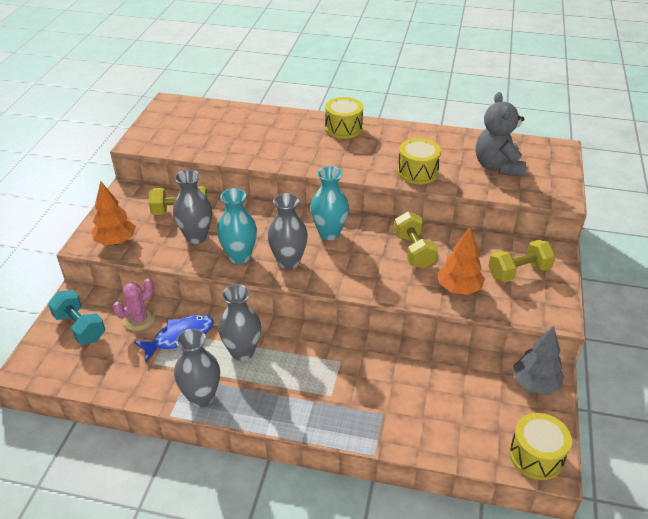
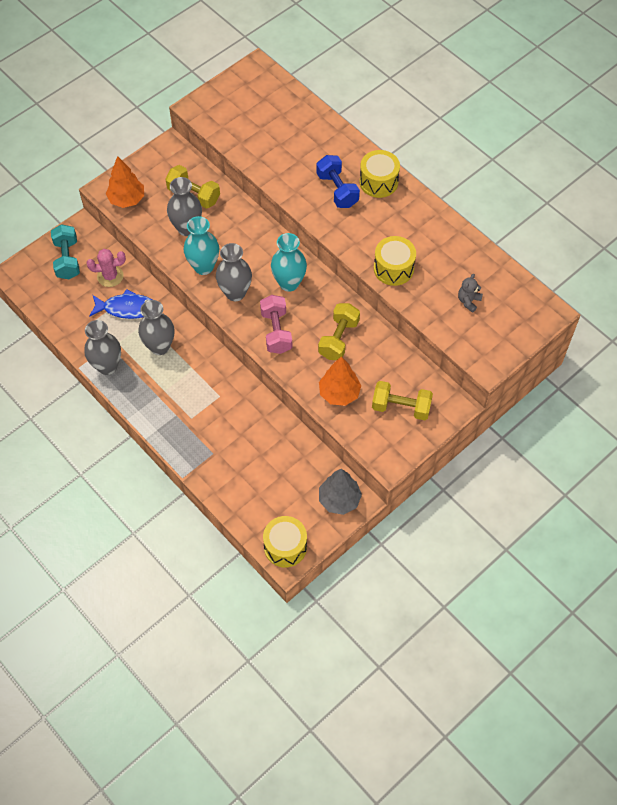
camera: 35 degrees right, 20 degrees up
(316, 145) = (337, 190): none -> blue dumbbell
(355, 272) = (276, 331): none -> pink dumbbell
(497, 166) = (468, 301): grey teddy bear -> grey teddy bear, size x0.47

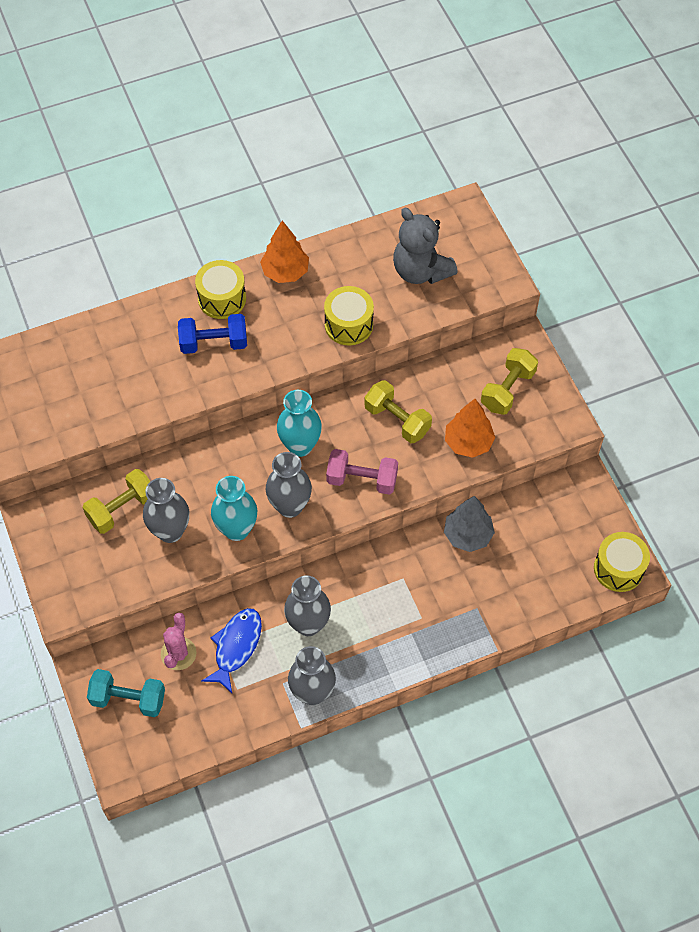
camera: 70 degrees left, 0 degrees up
(127, 199) = (92, 588): orange tree -> orange tree (285, 272)
(339, 499) = (578, 497): grey tree -> grey tree (467, 535)
(468, 301) = (420, 271): grey teddy bear -> grey teddy bear, size x2.12

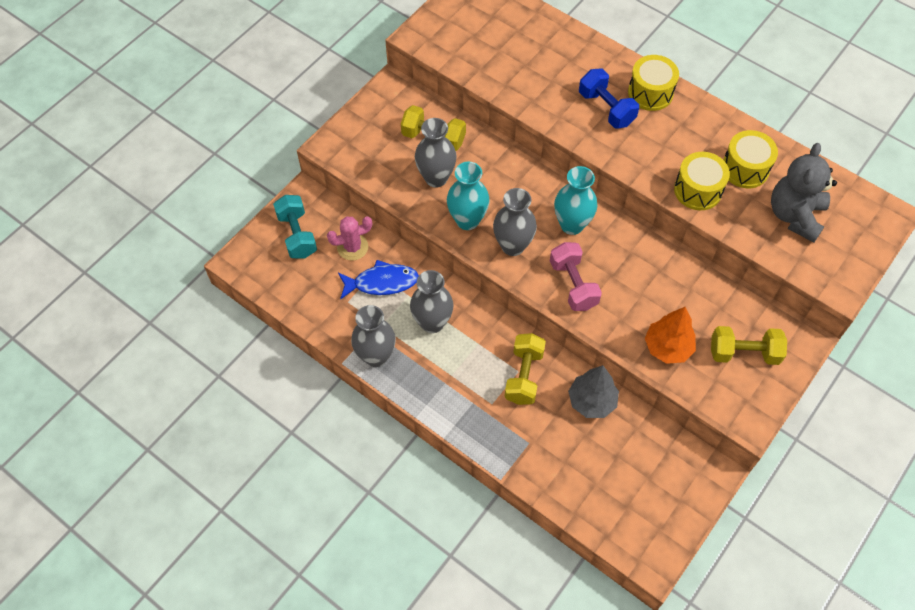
camera: 60 degrees right, 0 degrees up
(285, 272) = (710, 121): orange tree -> none
(397, 420) = (648, 282): yellow dumbbell -> yellow dumbbell (524, 376)
(618, 568) = (646, 545): yellow drum -> yellow drum (745, 168)

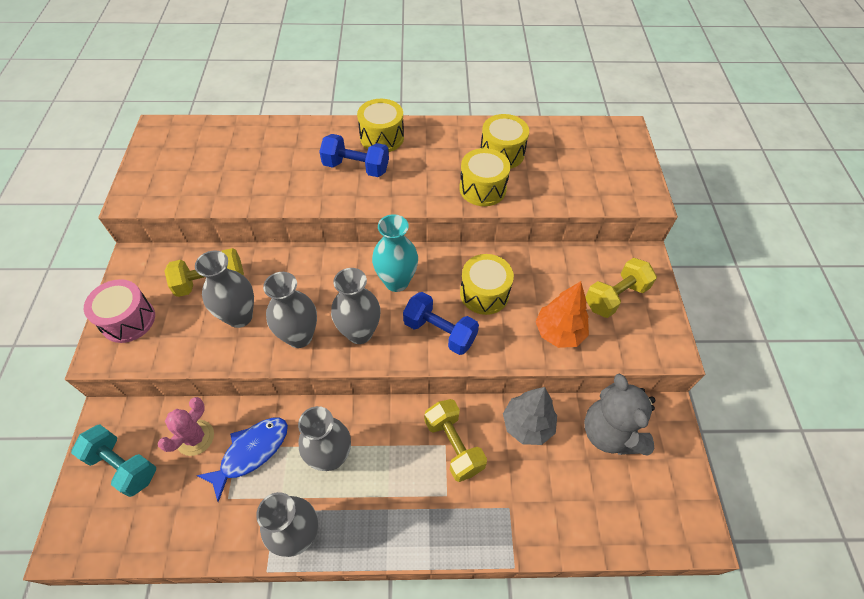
camera: 40 degrees left, 5 degrees down
(360, 132) = (128, 320): none -> pink drum
(467, 220) = (299, 336): turquoise vase -> grey vase
(573, 284) = (439, 332): pink dumbbell -> blue dumbbell
(634, 279) = (484, 293): none -> yellow drum
(795, 215) = (567, 166): grey teddy bear -> grey teddy bear (610, 433)

